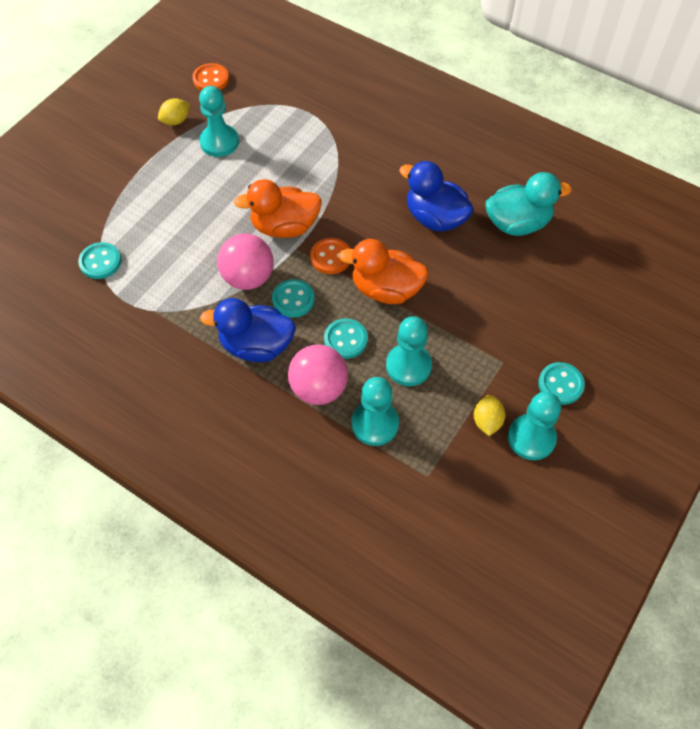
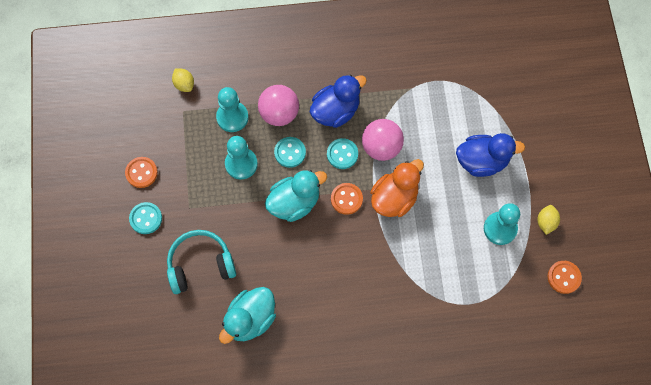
camera: 140 degrees right, 10 degrees up
(100, 262) = (474, 91): turquoise button -> none
(386, 289) = (294, 203): orange duck -> turquoise duck
(435, 218) = (307, 280): blue duck -> blue duck (482, 161)
(487, 421) = (172, 164): yellow lemon -> yellow lemon (184, 84)
(531, 438) = (141, 173): turquoise pawn -> orange button
(532, 300) = (200, 265): none -> turquoise headphones

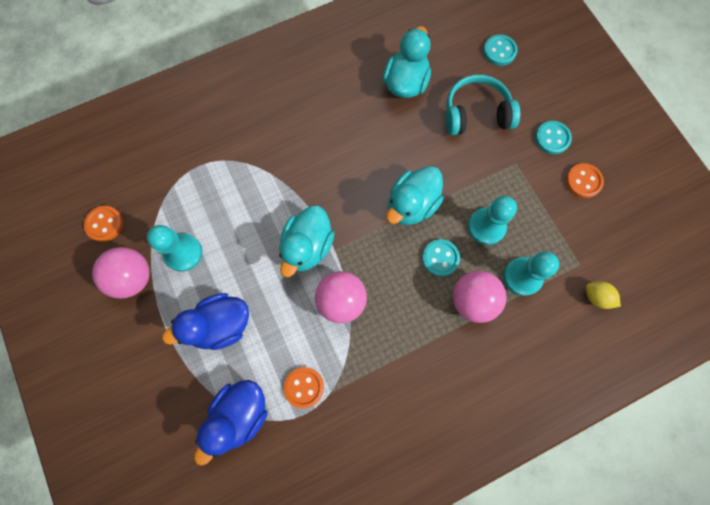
camera: 160 degrees right, 5 degrees up
(200, 265) = (476, 114): turquoise headphones -> turquoise headphones turned 150 degrees counterclockwise
(335, 111) = (410, 327): blue duck -> blue duck (240, 414)
(342, 154) = (382, 277): turquoise button -> turquoise button (499, 51)
(346, 199) = (358, 228): orange button -> orange button (304, 387)
(394, 198) = (307, 247): orange duck -> turquoise duck
(546, 222) = (133, 277): yellow lemon -> pink ball

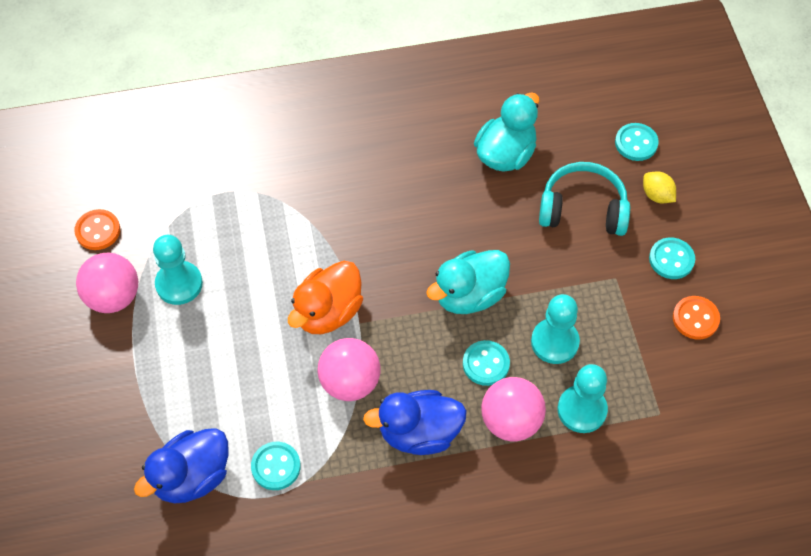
camera: 15 degrees right, 15 degrees down
(221, 325) = (199, 374): blue duck -> blue duck (419, 433)
(304, 387) = (276, 466): orange button -> turquoise button
(307, 247) = (328, 312): turquoise duck -> orange duck
(596, 297) = (668, 456): yellow lemon -> yellow lemon (657, 195)

